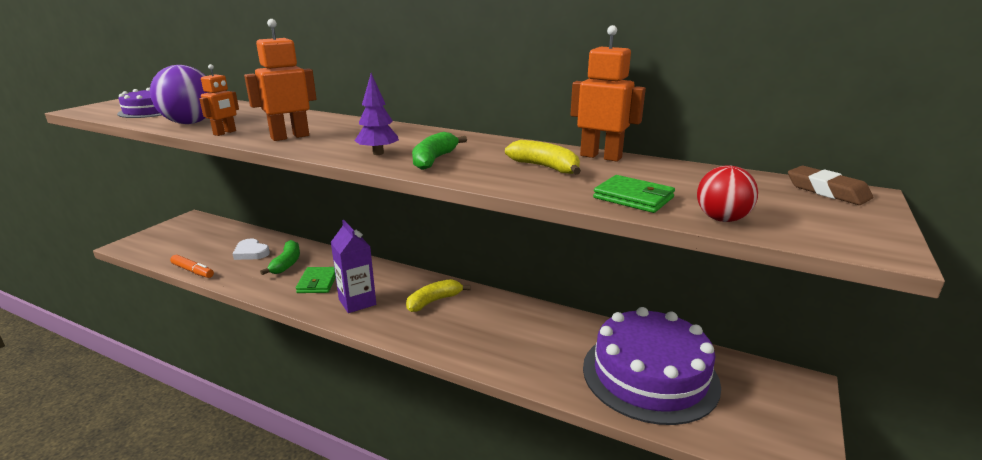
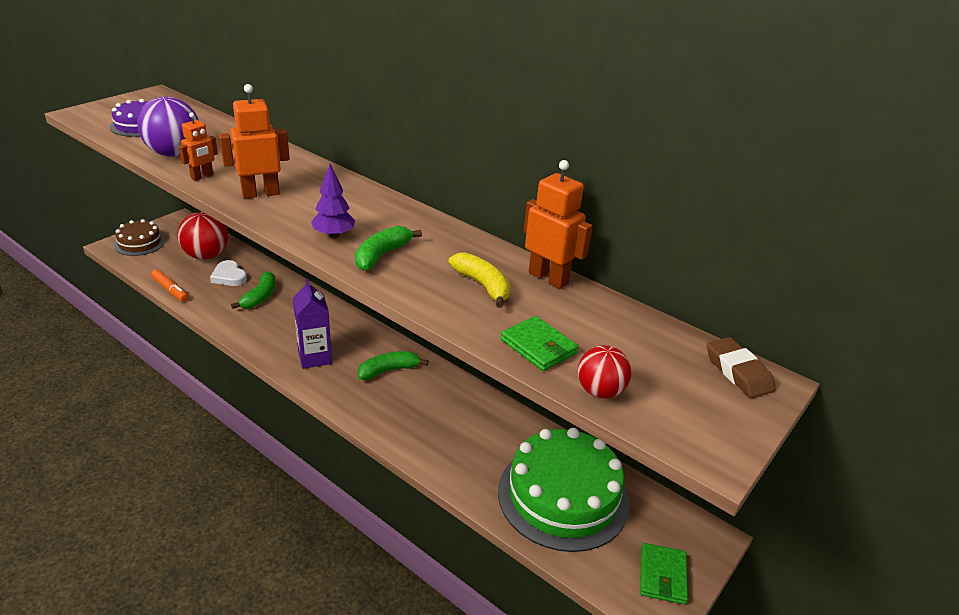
camera: 10 degrees right, 10 degrees up
(153, 239) = (139, 243): none -> brown cake
(224, 240) = (206, 256): none -> red ball
(318, 282) = (284, 326): green wallet -> green wallet (662, 575)
(434, 301) = (389, 370): yellow banana -> green banana
(649, 375) = (563, 496): purple cake -> green cake

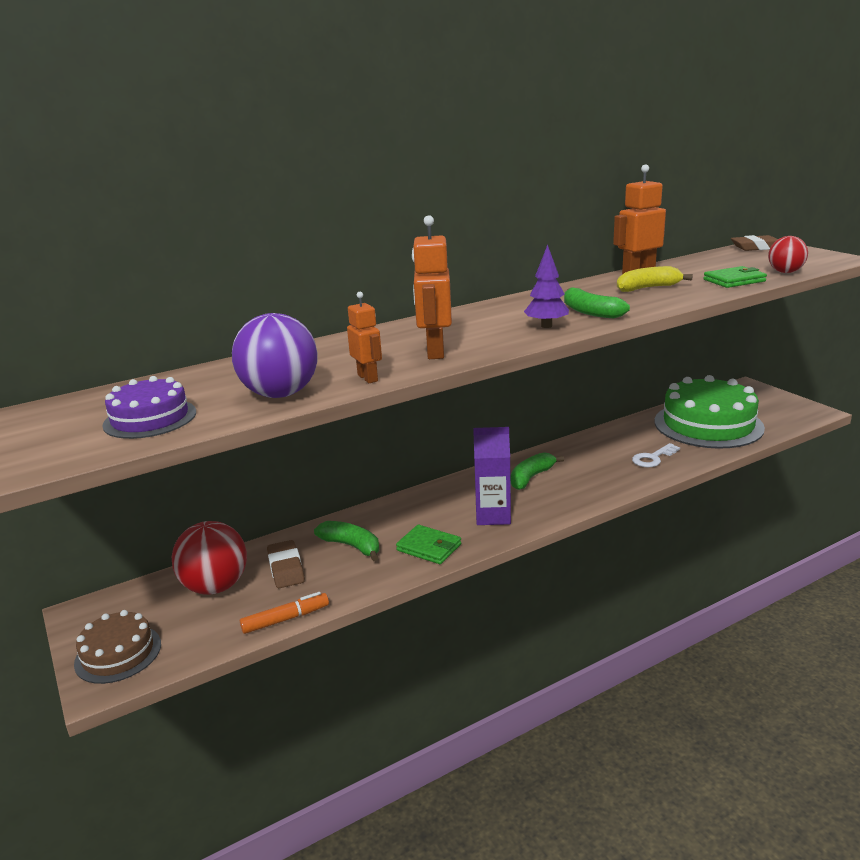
camera: 65 degrees left, 10 degrees down
(229, 276) = (286, 568): white heart -> brown eraser
(389, 370) = (531, 477): green banana -> green banana turned 45 degrees clockwise
(455, 451) = (653, 458): none -> white key
(662, 575) = (782, 405): green wallet -> green wallet (429, 547)

